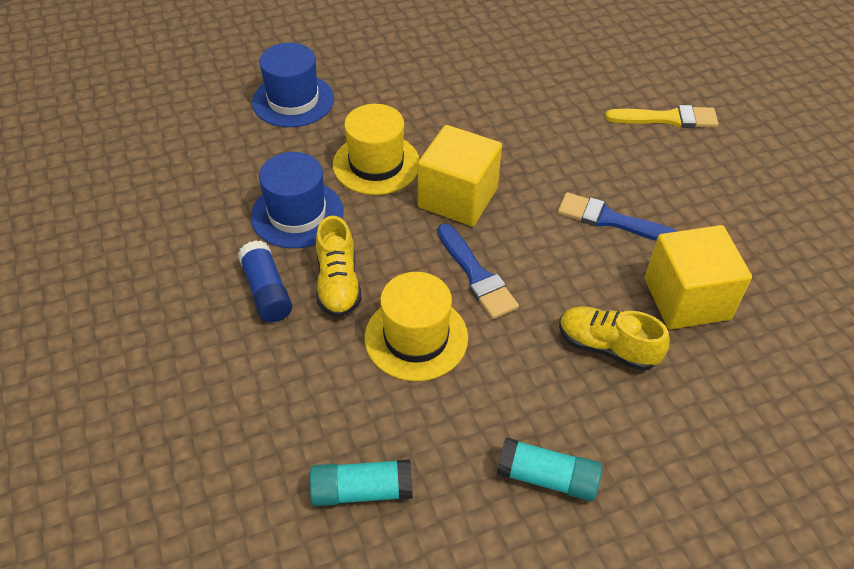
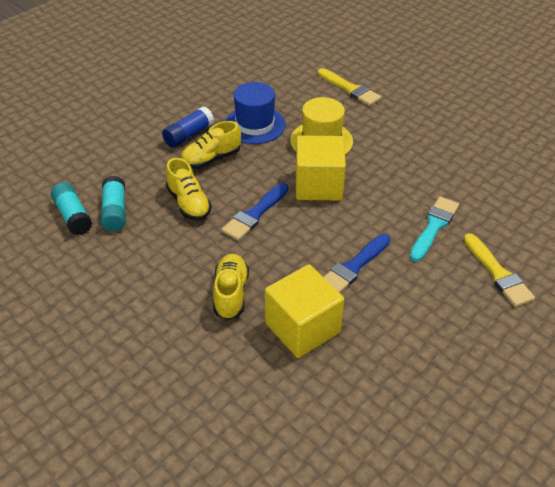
camera: 65 degrees right, 5 degrees down
(293, 100) = (350, 89): blue hat -> yellow brush
(416, 337) = (188, 203): yellow hat -> yellow shoe
(547, 478) = (113, 290): turquoise glue stick -> turquoise glue stick (115, 211)
(579, 133) = (434, 226): none -> turquoise brush
(611, 220) = (353, 267): blue brush -> blue brush turned 135 degrees counterclockwise

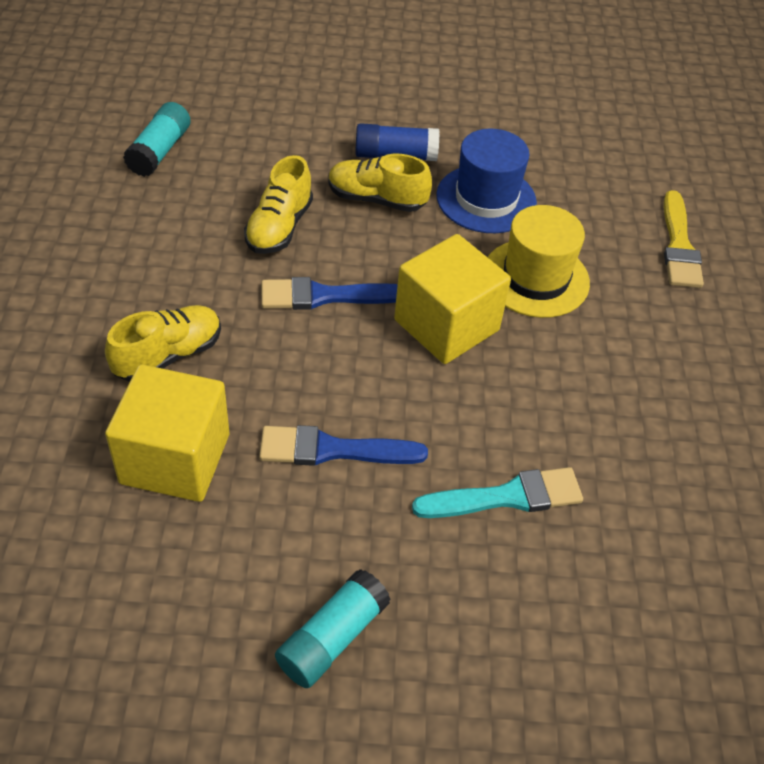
camera: 45 degrees right, 5 degrees up
(115, 211) = (200, 177): turquoise glue stick -> turquoise glue stick (332, 638)
(498, 273) = (492, 631): yellow brush -> none

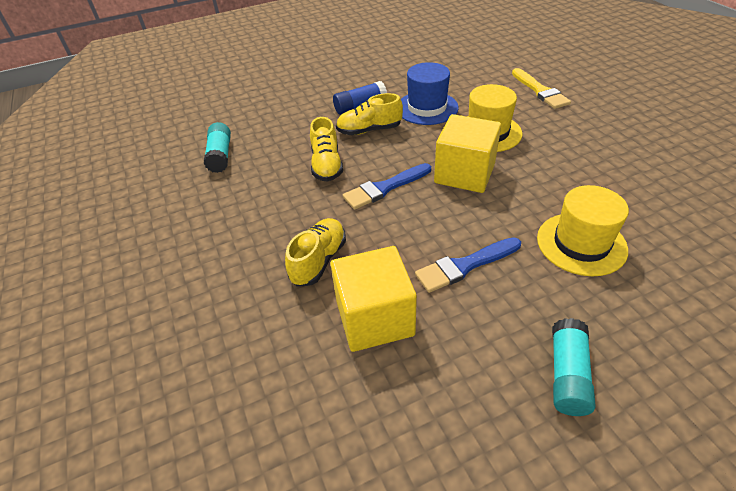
camera: 20 degrees left, 5 degrees down
(506, 497) = (581, 243): turquoise brush -> yellow hat

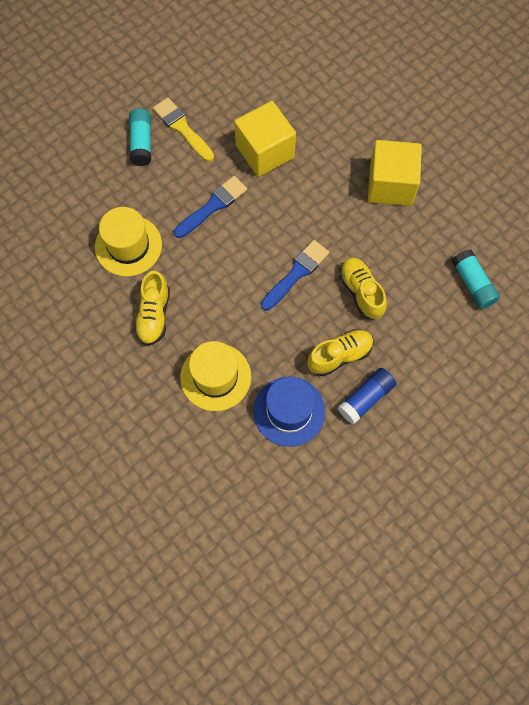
camera: 160 degrees right, 25 degrees up
(318, 260) = (321, 186): yellow shoe -> yellow shoe (154, 315)
(464, 173) = (229, 307): yellow cube -> yellow cube (390, 185)
(540, 91) = (163, 475): yellow brush -> yellow brush (182, 128)

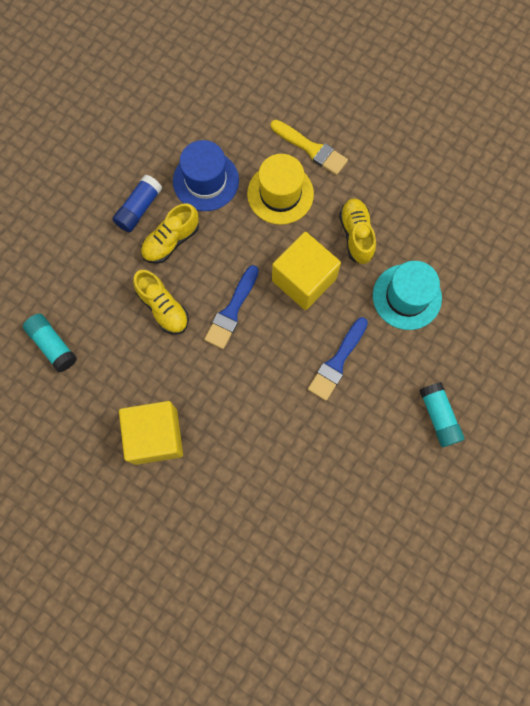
camera: 165 degrees right, 5 degrees up
(128, 246) = (407, 297): yellow hat -> turquoise hat
(182, 128) = (401, 447): yellow brush -> yellow brush (311, 149)
(265, 151) = (301, 441): yellow cube -> yellow cube (304, 280)

